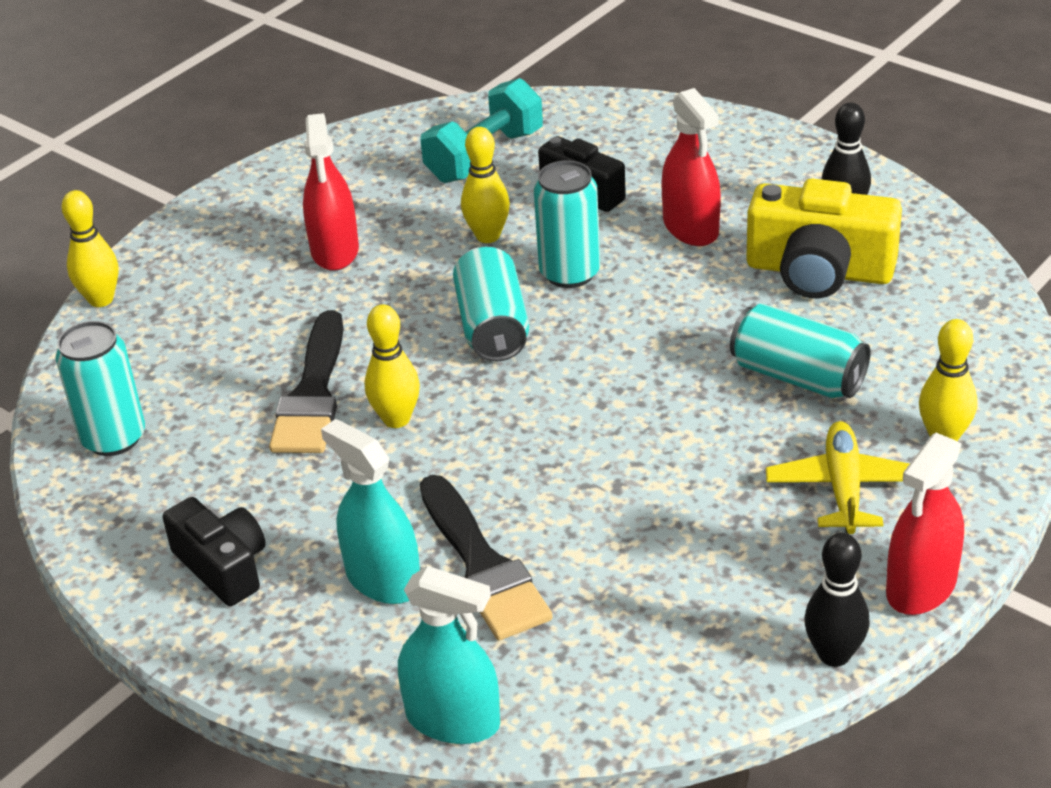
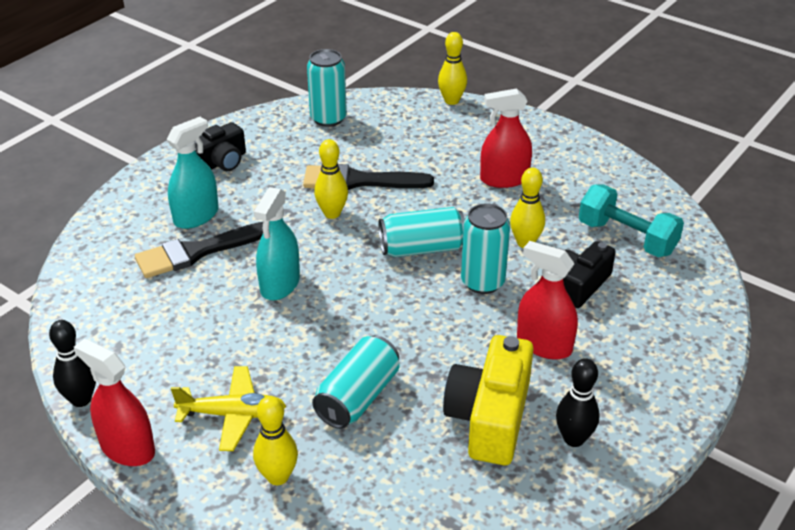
camera: 85 degrees right, 0 degrees up
(453, 720) = (85, 245): turquoise spray bottle -> turquoise spray bottle (280, 284)
(691, 228) = (544, 345): red spray bottle -> red spray bottle turned 60 degrees clockwise

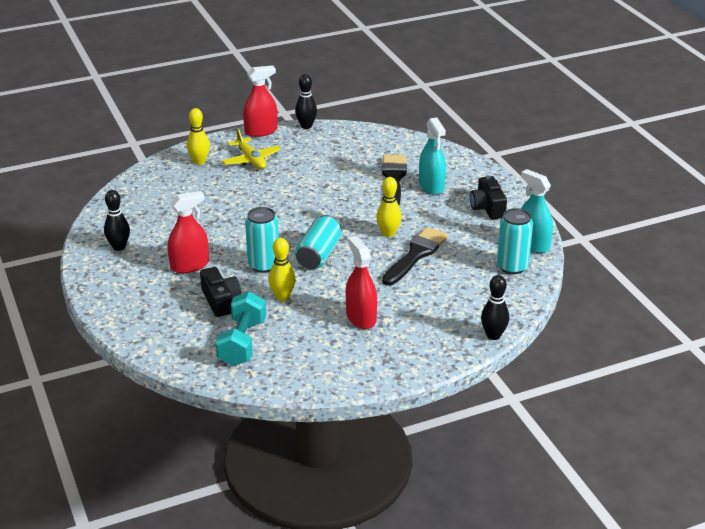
camera: 120 degrees right, 5 degrees down
(233, 415) = (251, 160): yellow plane -> yellow plane turned 60 degrees counterclockwise
(280, 284) = (336, 197): turquoise spray bottle -> turquoise spray bottle (532, 244)
(357, 397) = (222, 195): turquoise can -> none
(451, 101) = (493, 335): yellow bowling pin -> black bowling pin
(489, 417) = (163, 228): yellow camera -> none
(504, 179) = (361, 317): red spray bottle -> red spray bottle turned 45 degrees counterclockwise
(626, 238) = (242, 343): turquoise dumbbell -> turquoise dumbbell turned 60 degrees counterclockwise

